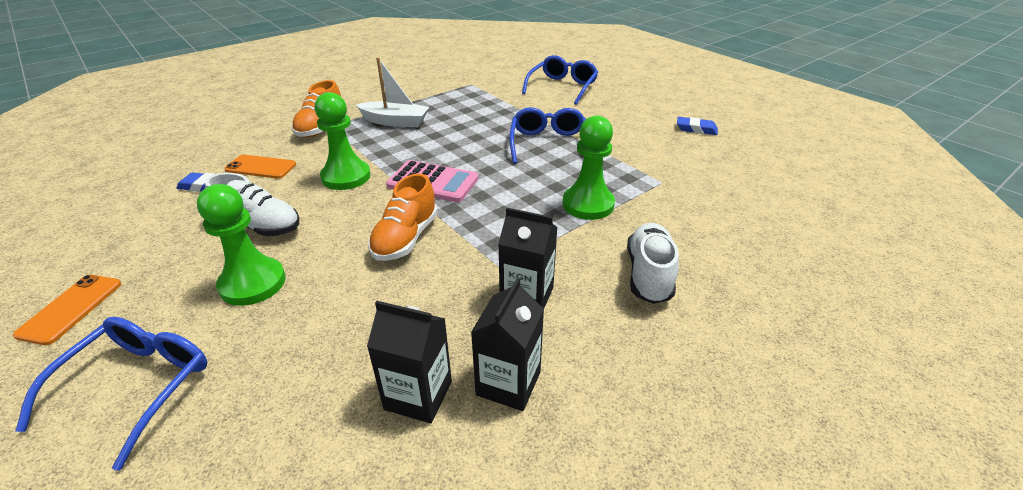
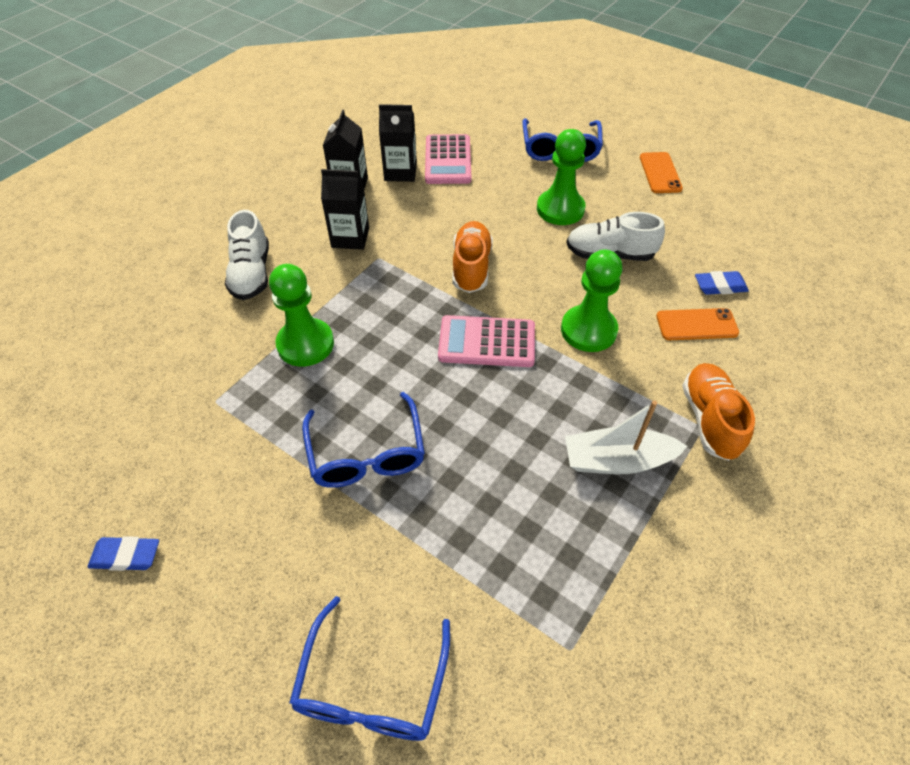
camera: 165 degrees right, 15 degrees up
(328, 404) = (448, 160): none -> pink calculator

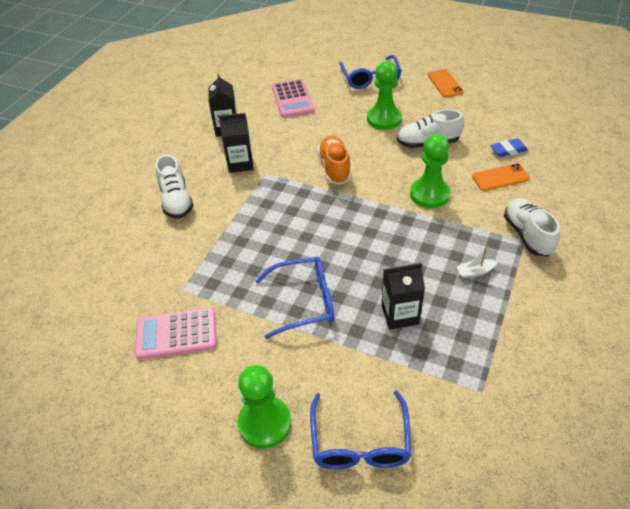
camera: 10 degrees left, 5 degrees down
(126, 556) = (157, 401): blue eraser -> none
(305, 344) = (234, 240): green pawn -> green pawn (265, 423)
(366, 453) = (304, 301): blue glasses -> blue glasses turned 75 degrees counterclockwise
(400, 172) = (261, 113): black carton -> black carton (400, 314)
(487, 342) = (362, 215): pink calculator -> pink calculator (176, 334)
(617, 460) = (475, 272): white boat -> white boat, size x0.52
(709, 419) = (527, 235): orange shoe -> white shoe

